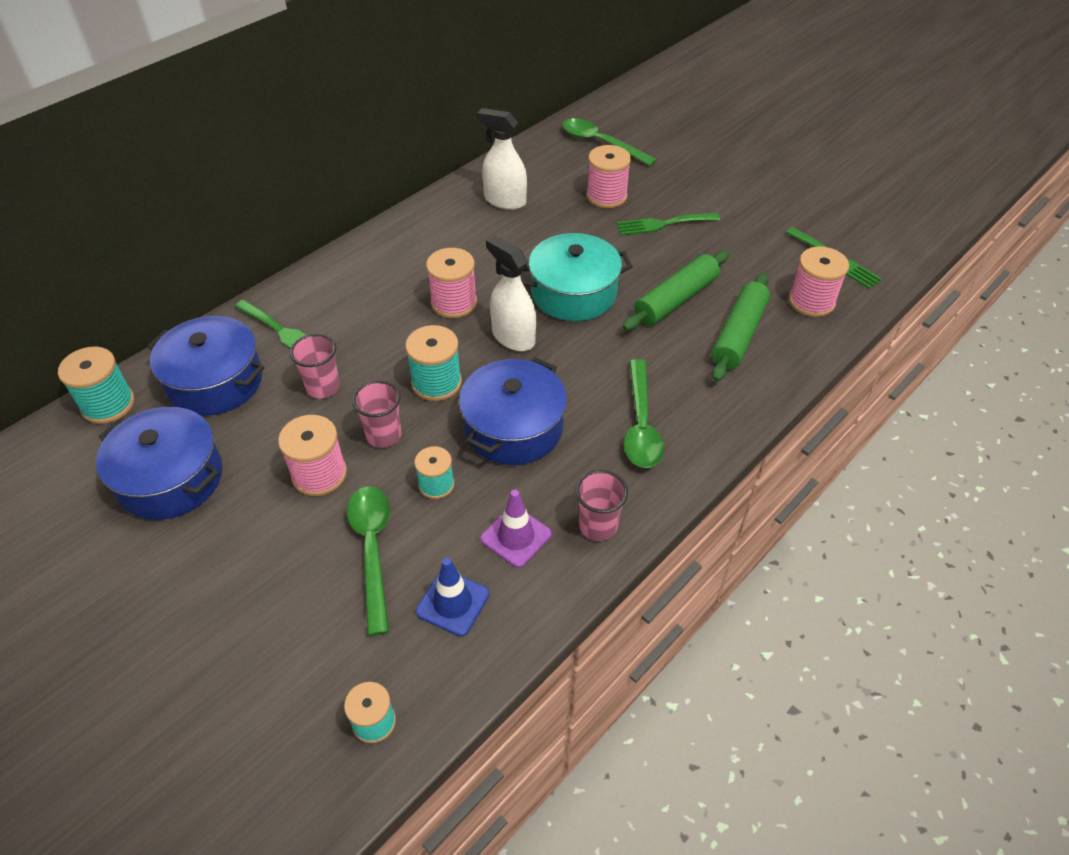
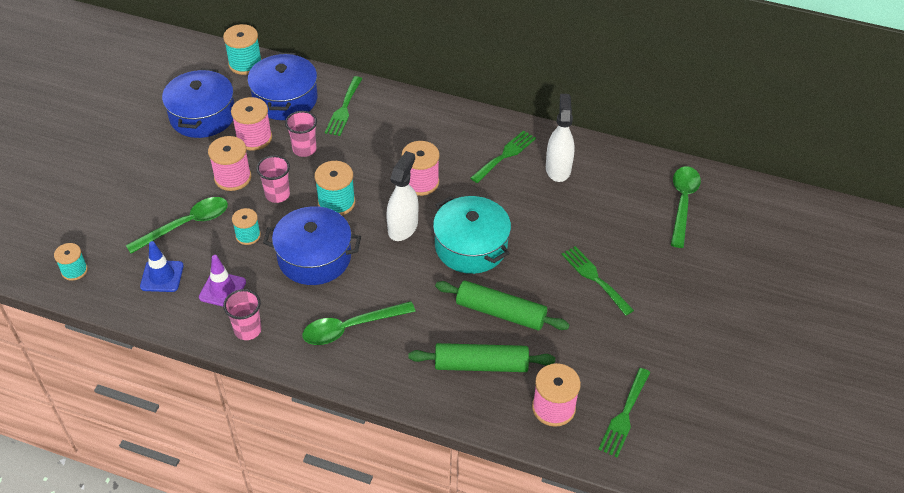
camera: 65 degrees right, 0 degrees up
(459, 229) = (505, 155): none -> green fork
(606, 196) = (608, 230): pink spool -> pink spool (254, 138)

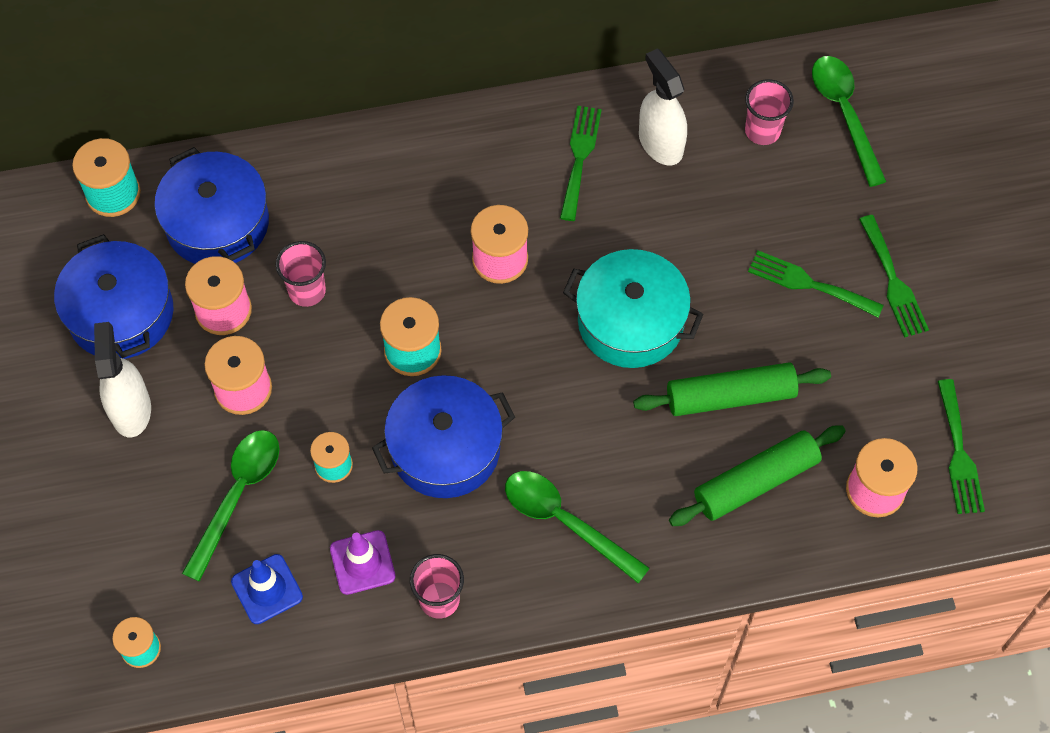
camera: 30 degrees left, 15 degrees up
(277, 194) = (324, 382): pink cup -> pink cup (762, 131)
(344, 109) = (312, 196): green fork -> green fork (893, 282)
(351, 327) = (565, 522): green spoon -> green spoon turned 90 degrees clockwise
(403, 227) = (525, 340): white spray bottle -> white spray bottle (131, 409)

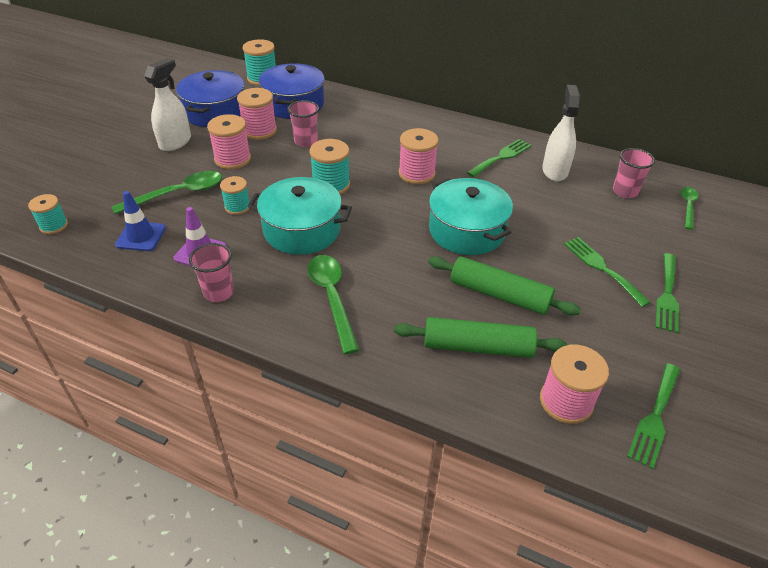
camera: 35 degrees right, 20 degrees down
(445, 448) = (302, 230): blue pot -> turquoise pot
(844, 114) = (687, 207): green spoon -> green spoon, size x0.60

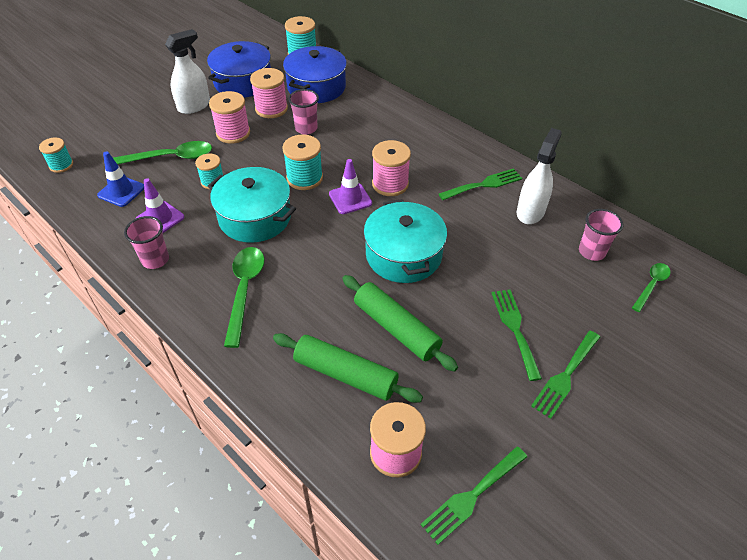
camera: 20 degrees right, 5 degrees up
(386, 194) = (350, 199): none -> purple traffic cone

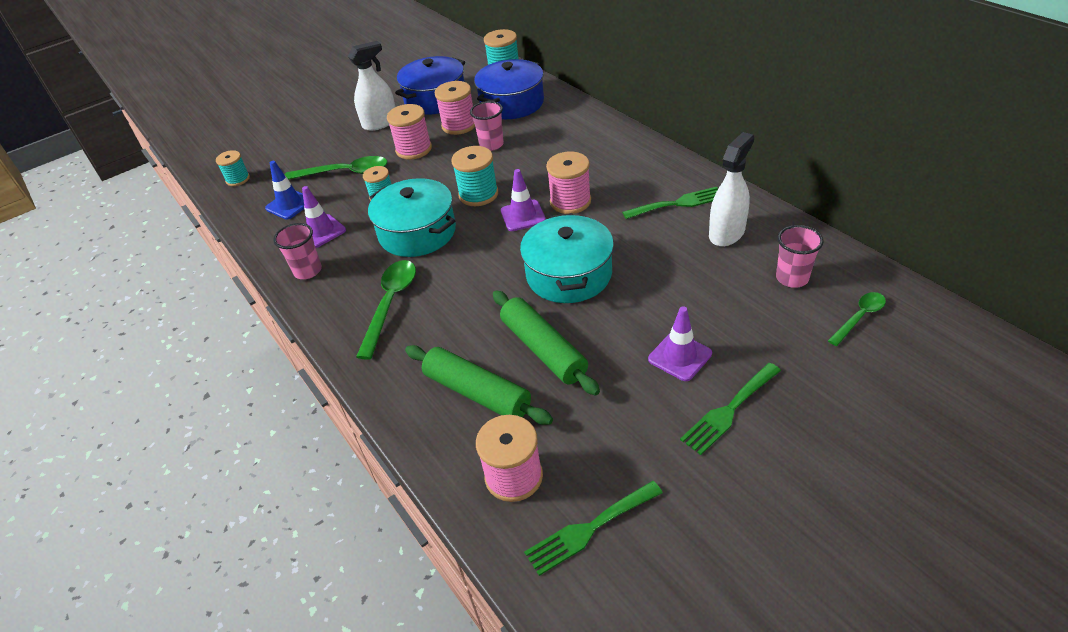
camera: 15 degrees right, 5 degrees down
(515, 328) = (679, 356): green fork -> purple traffic cone

